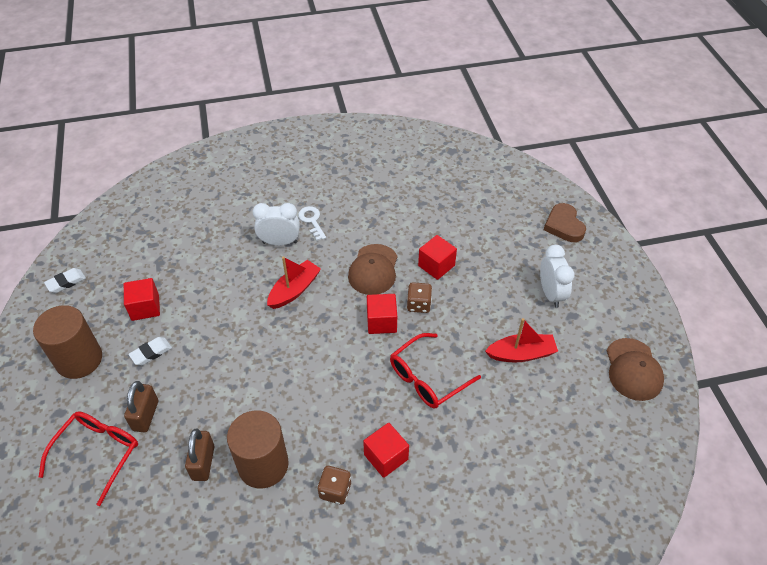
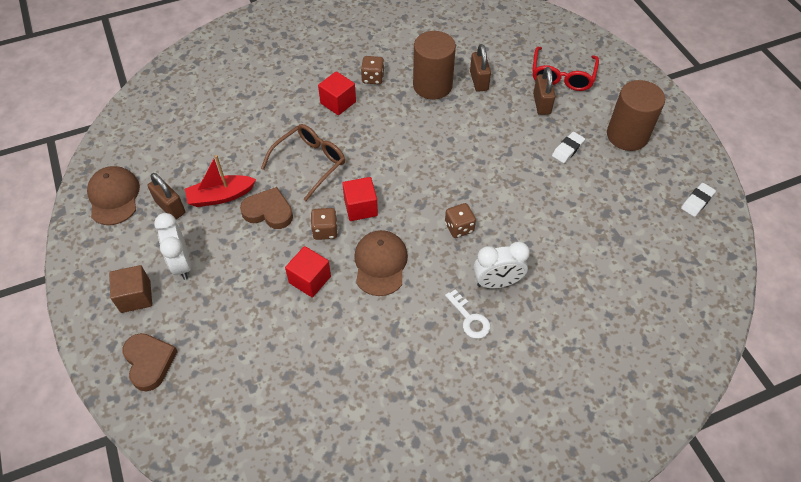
camera: 170 degrees right, 5 degrees up
(145, 307) = (600, 188): red cube -> none
(294, 290) = (459, 227): red boat -> brown dice
(427, 378) = (310, 163): red glasses -> brown glasses
(472, 331) = (268, 211): none -> brown heart
(571, 349) = (170, 207): none -> brown padlock
(586, 272) = (135, 296): none -> brown cube

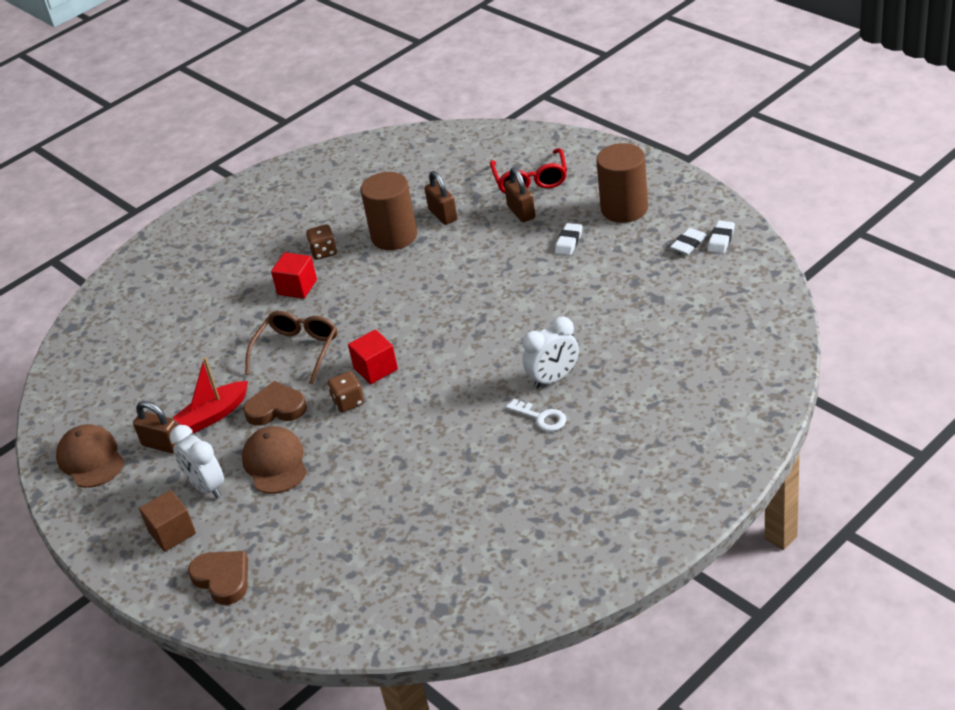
camera: 15 degrees left, 15 degrees down
(310, 279) = (356, 448): red cube -> none
(380, 264) = (423, 408): brown cap -> brown cap (275, 463)
(459, 227) = (490, 348): brown dice -> none
(667, 194) = (688, 244): none -> white eraser

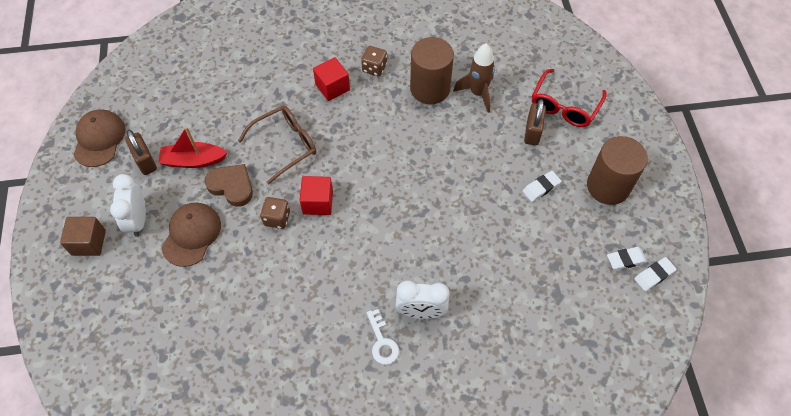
camera: 30 degrees right, 20 degrees up
(223, 579) = (82, 309): brown heart -> none
(443, 215) = (478, 93): brown padlock -> brown rocket

